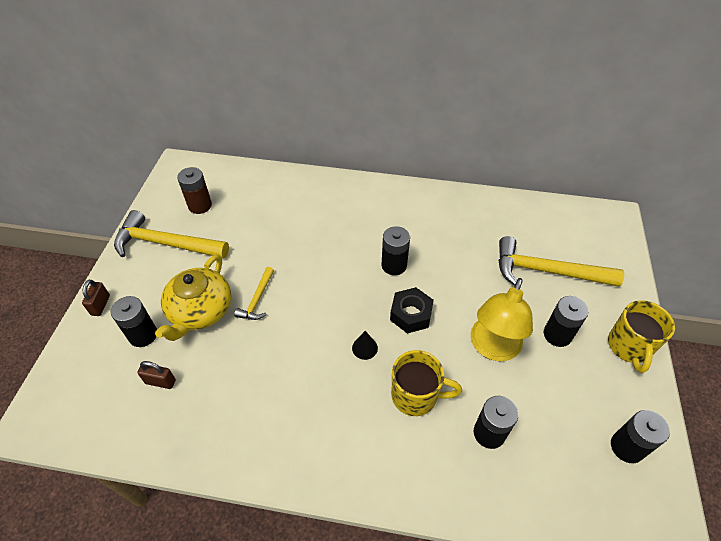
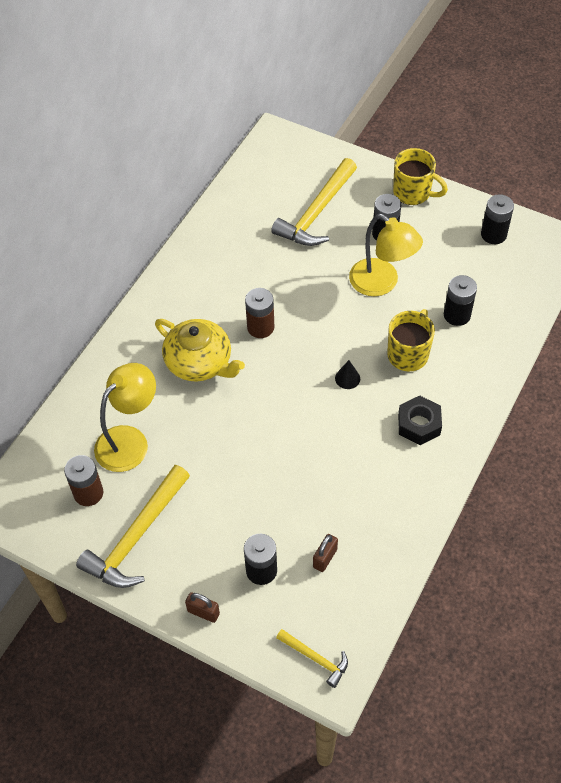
camera: 70 degrees left, 5 degrees up
(200, 311) = (250, 512): yellow teapot -> yellow teapot (199, 362)
(252, 214) = (129, 440): none -> yellow lamp
(257, 299) = (256, 456): yellow hammer -> yellow hammer (316, 659)
(394, 265) = (260, 327): black battery -> brown battery
(411, 314) = (324, 331): black nut -> black nut (419, 424)

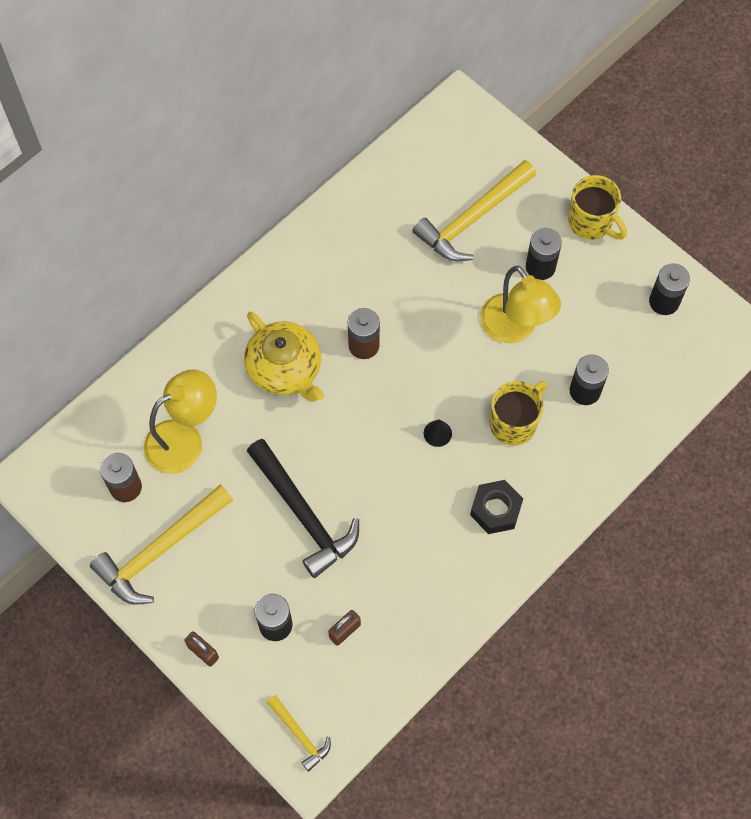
camera: 15 degrees right, 10 degrees up
(255, 472) = (303, 514): none -> black hammer

